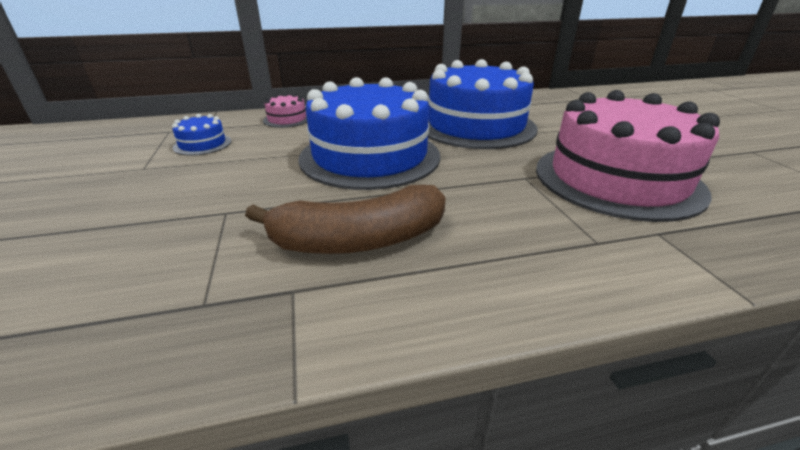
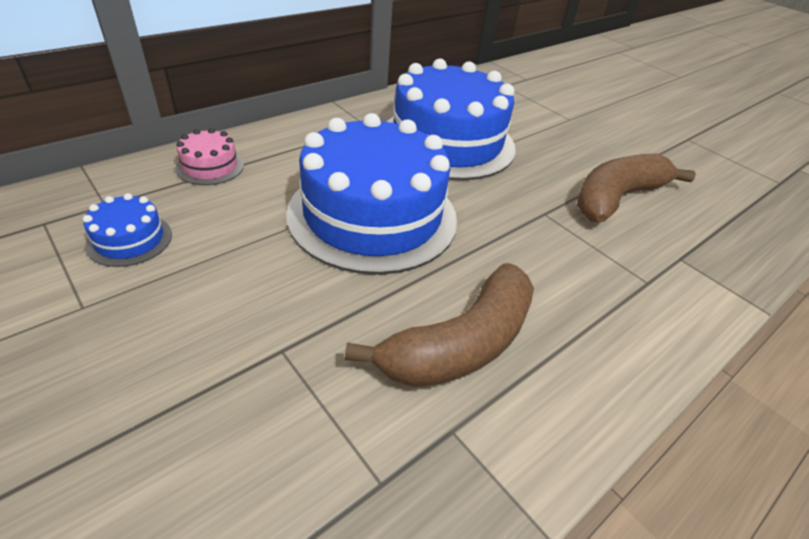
camera: 30 degrees left, 10 degrees up
(617, 179) = (616, 198): pink cake -> brown banana

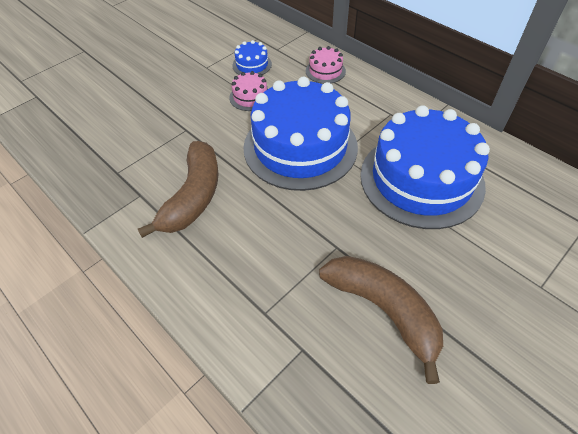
camera: 90 degrees right, 10 degrees up
(228, 252) = (250, 97): none -> pink cake
(461, 344) = (194, 196): brown banana -> brown banana turned 120 degrees counterclockwise

